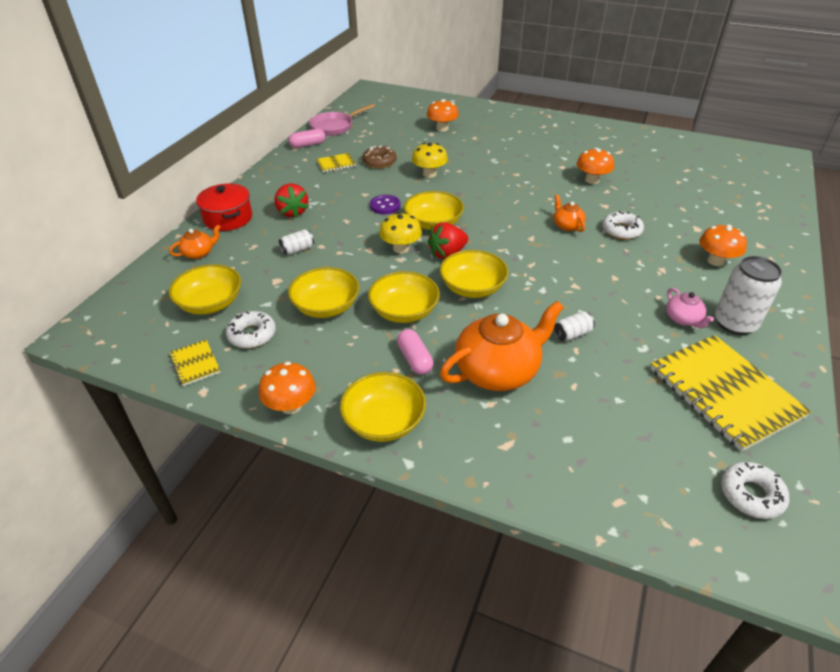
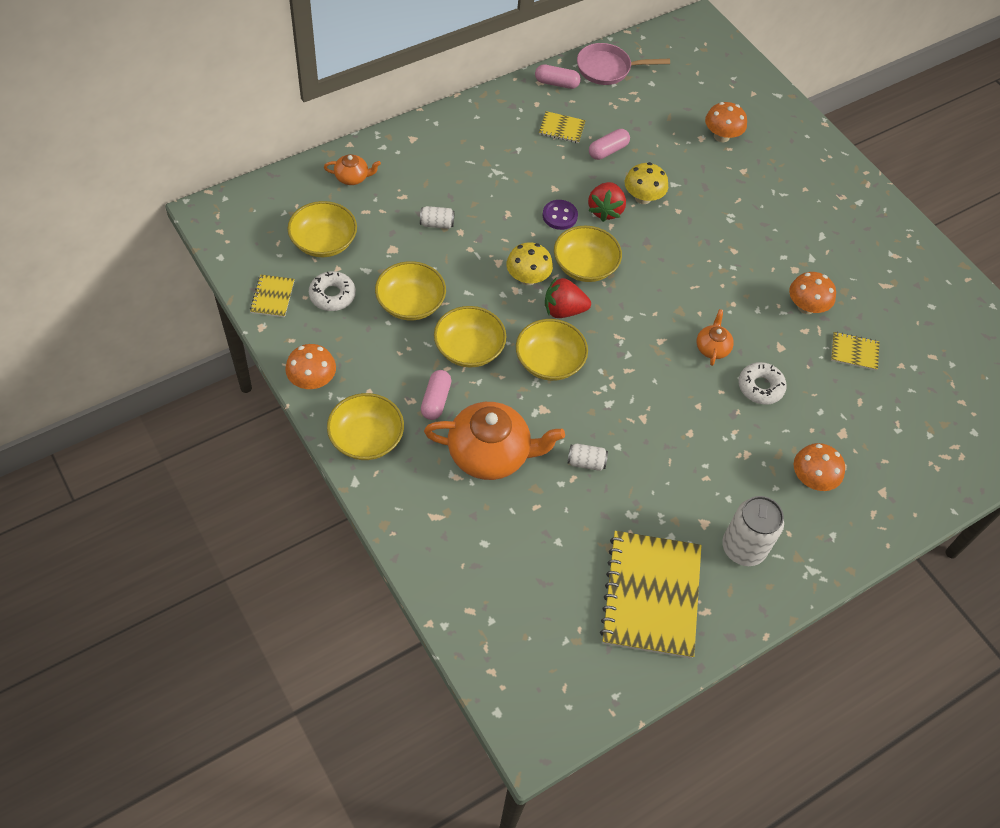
camera: 30 degrees right, 15 degrees up
(228, 218) = (406, 147): red pot -> none
(292, 212) = (468, 173): red strawberry -> red strawberry (605, 210)
(379, 162) = (608, 150): brown donut -> pink capsule
(646, 188) = (854, 352): none -> yellow notebook
(683, 319) = (701, 513): pink teapot -> none
(751, 495) = (570, 674): white donut -> none

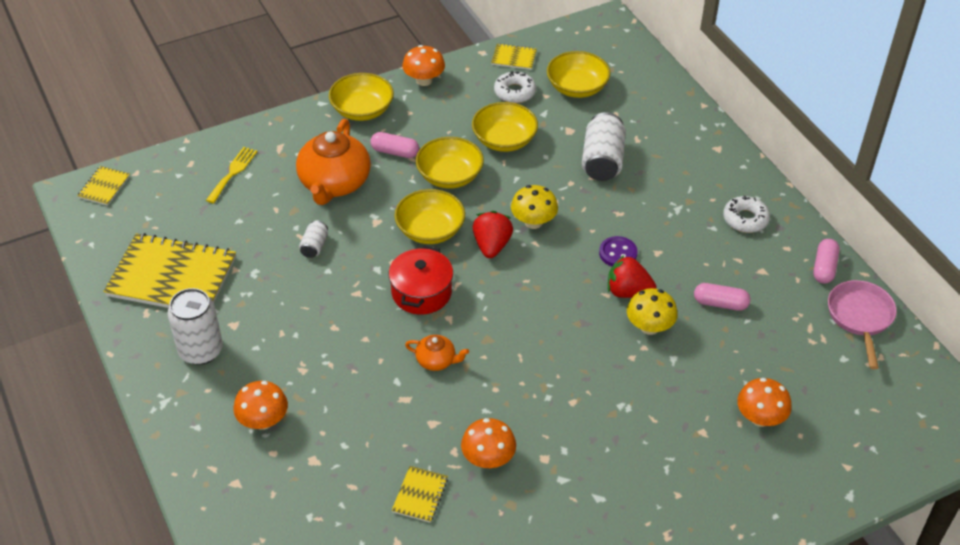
camera: 100 degrees right, 10 degrees down
(352, 177) = (659, 106): orange teapot -> none
(437, 224) = (602, 161): white can -> white can, size x1.96
(482, 560) = (233, 172): none -> yellow fork
(561, 128) = (750, 266): yellow notebook -> yellow notebook (104, 187)
(585, 266) = (549, 267): yellow bowl -> none
(608, 150) = (720, 303): pink capsule -> pink capsule turned 45 degrees counterclockwise
(633, 364) = (421, 292): none -> red pot
(760, 387) = (382, 395): white donut -> white donut (745, 219)

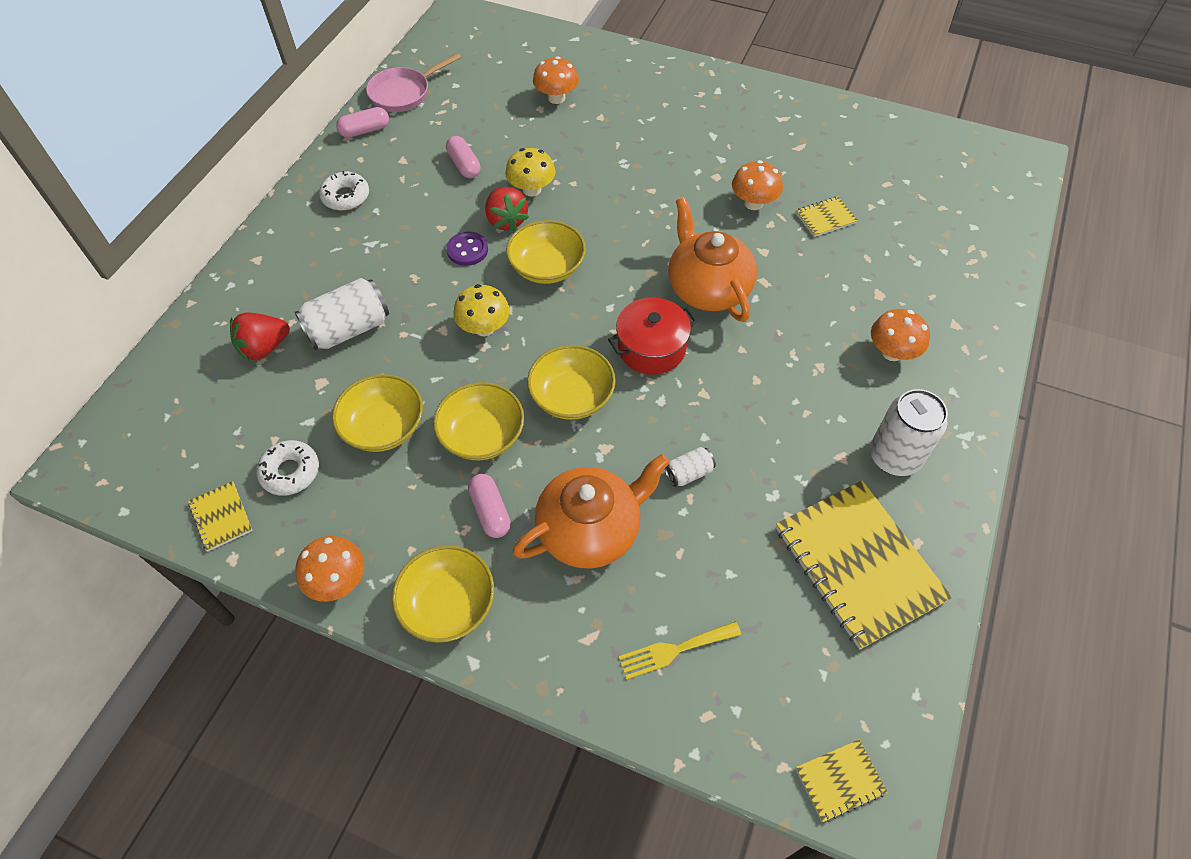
camera: 130 degrees left, 10 degrees up
(436, 361) = (707, 288): orange teapot -> orange teapot, size x2.08
(492, 245) = (544, 337): red strawberry -> red strawberry (264, 348)
(577, 87) = (237, 420): yellow bowl -> yellow bowl (547, 267)

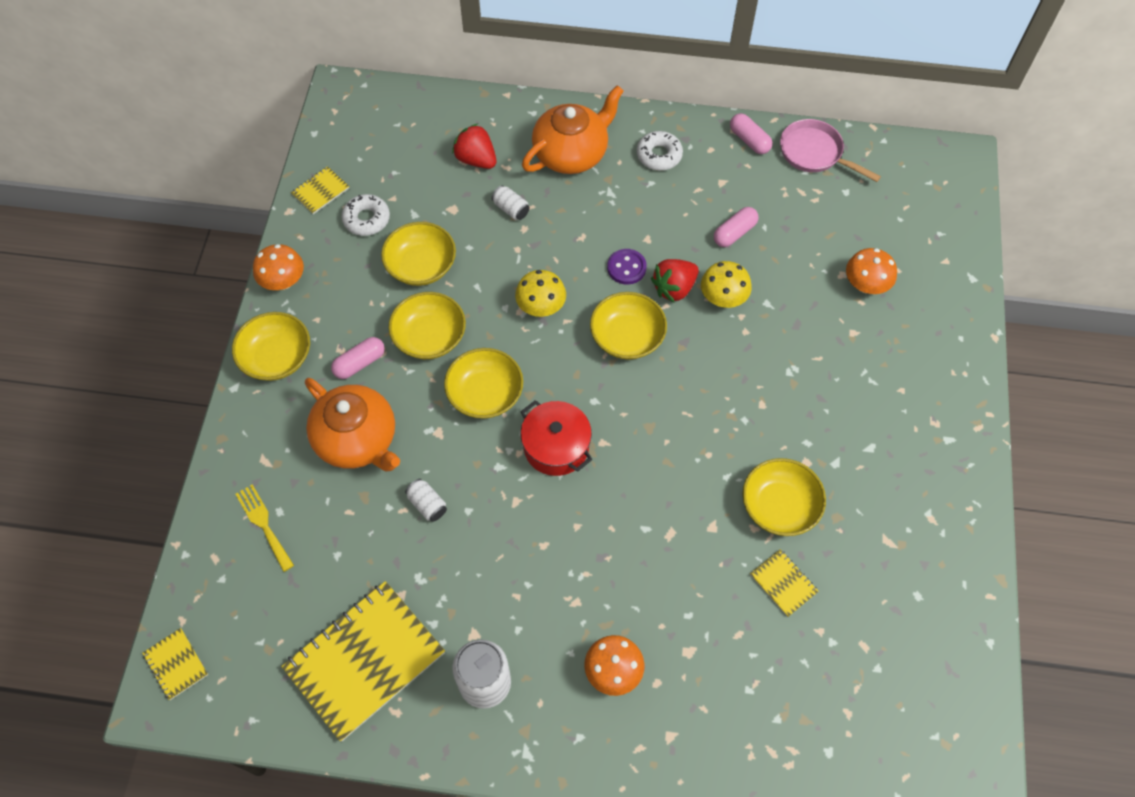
camera: 75 degrees right, 5 degrees up
(349, 329) = (511, 209): white can -> white can, size x0.51
(707, 288) = (645, 482): orange teapot -> orange teapot (571, 153)
(753, 203) = (779, 506): orange mushroom -> yellow bowl

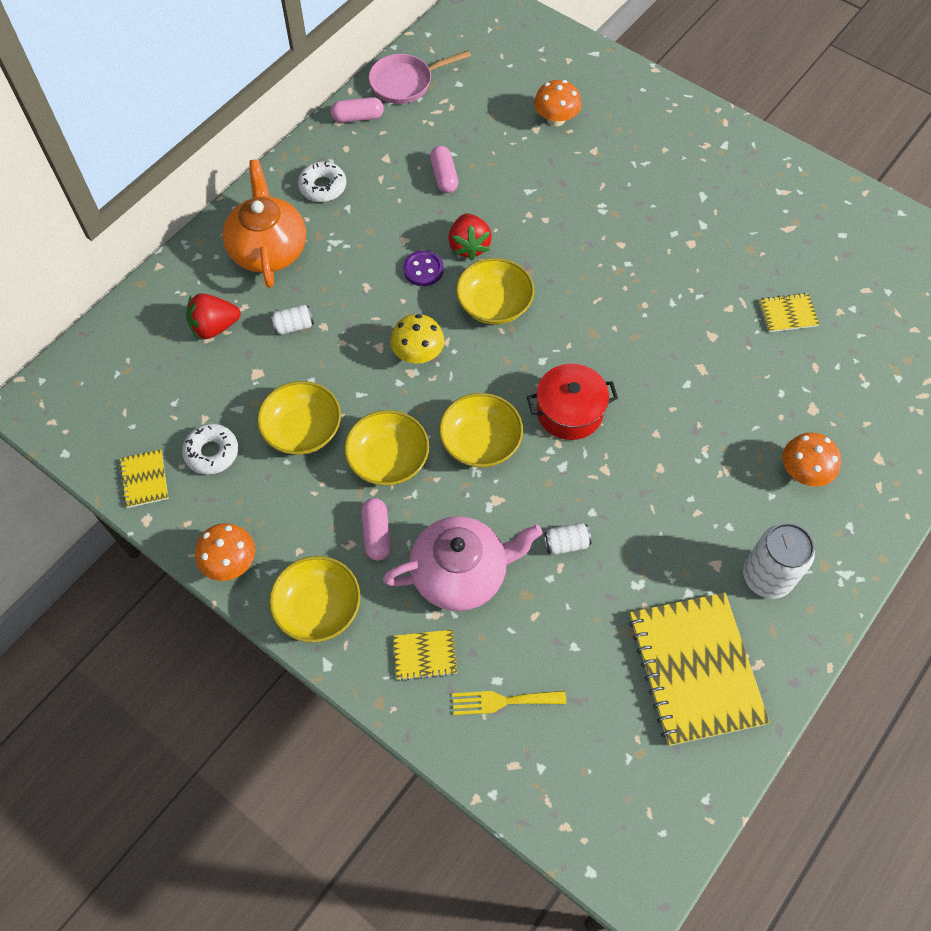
camera: 60 degrees left, 0 degrees up
(176, 664) = (611, 852): yellow notebook -> yellow notebook (425, 655)
(357, 440) = (461, 573): orange teapot -> pink teapot
(723, 298) = (502, 217): yellow mushroom -> none
(779, 506) = (719, 281): yellow bowl -> none

